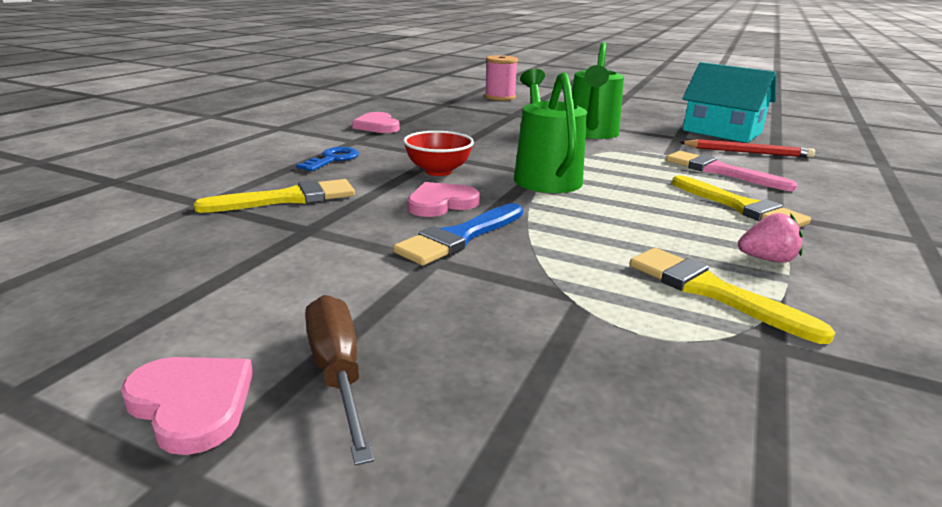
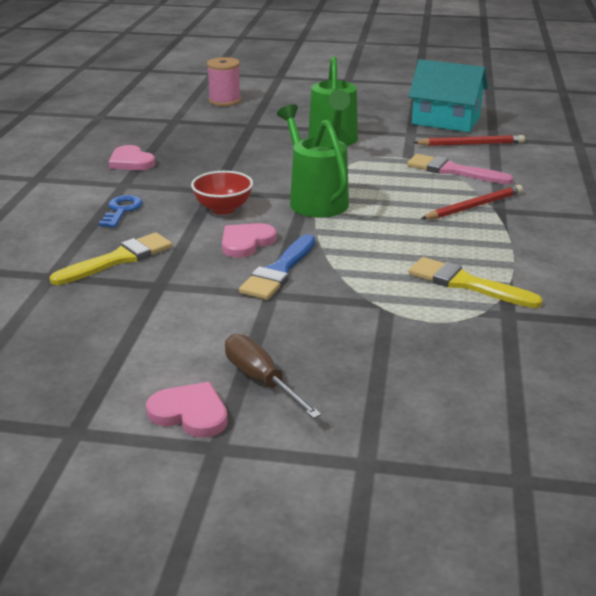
camera: 15 degrees left, 5 degrees up
(740, 206) = (474, 206): yellow brush -> red pencil
(766, 259) = (498, 252): pink strawberry -> none

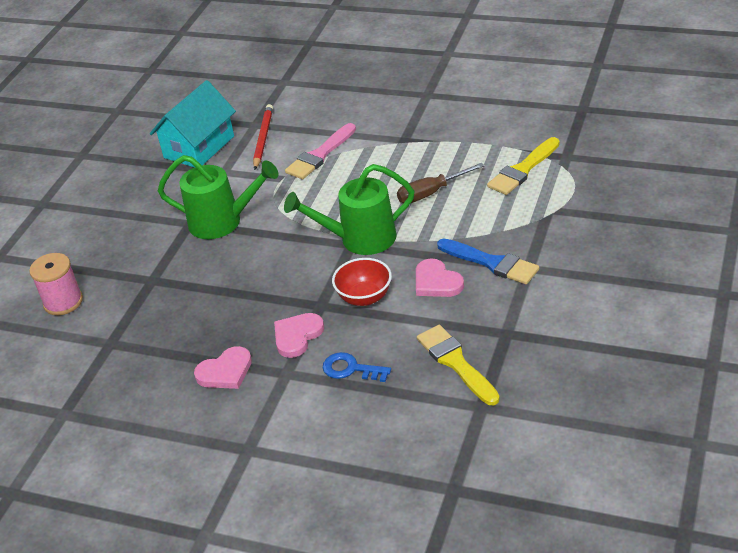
camera: 75 degrees left, 10 degrees up
(190, 413) = (687, 307): pink heart -> pink heart (297, 336)
(261, 380) = (647, 273): brown screwdriver -> brown screwdriver (431, 193)
(474, 206) = (395, 152): red pencil -> none

